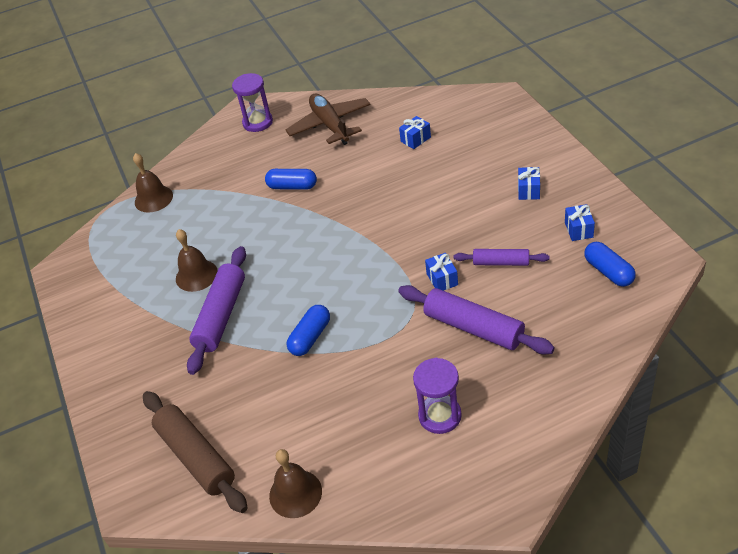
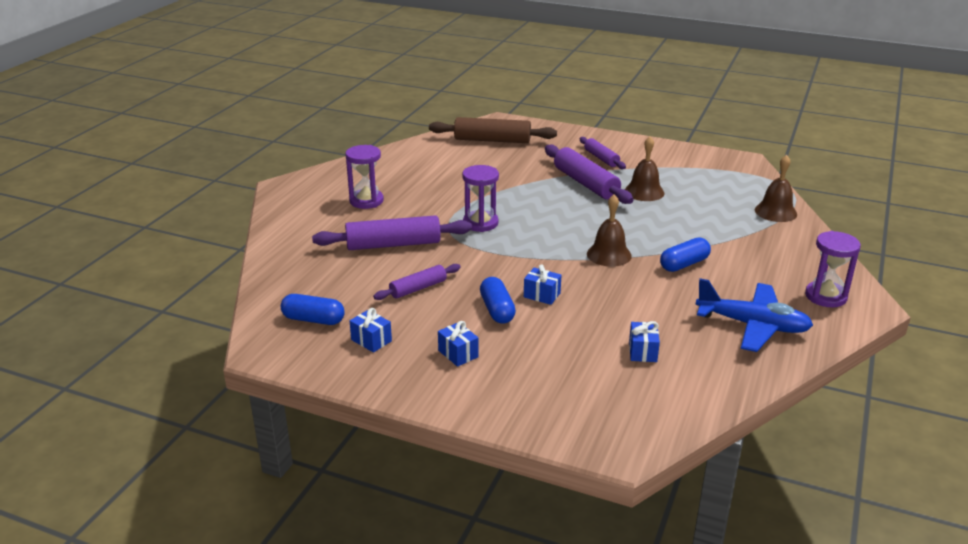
camera: 130 degrees right, 15 degrees down
(153, 346) = (601, 158): none -> purple rolling pin
(295, 493) = (415, 150): brown bell -> brown bell (609, 254)
(310, 337) = (506, 198): blue capsule -> blue capsule (497, 310)
(330, 125) = (752, 325): brown plane -> blue plane
(373, 313) = (480, 223): none -> purple hourglass
(442, 279) = (454, 260): blue gift -> blue gift (542, 295)

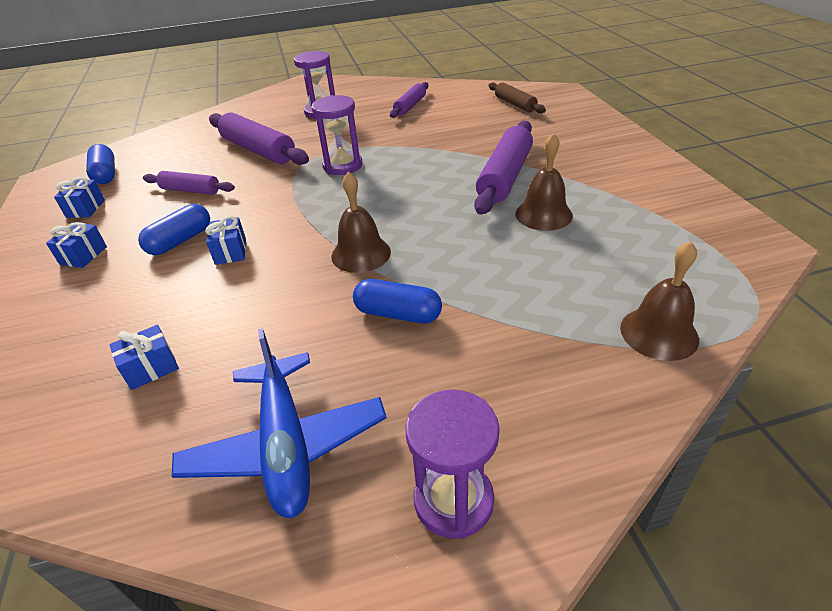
camera: 55 degrees right, 10 degrees up
(492, 140) = (515, 104): brown rolling pin -> brown rolling pin, size x0.59
(601, 158) = (578, 161): purple rolling pin -> purple rolling pin (410, 106)

